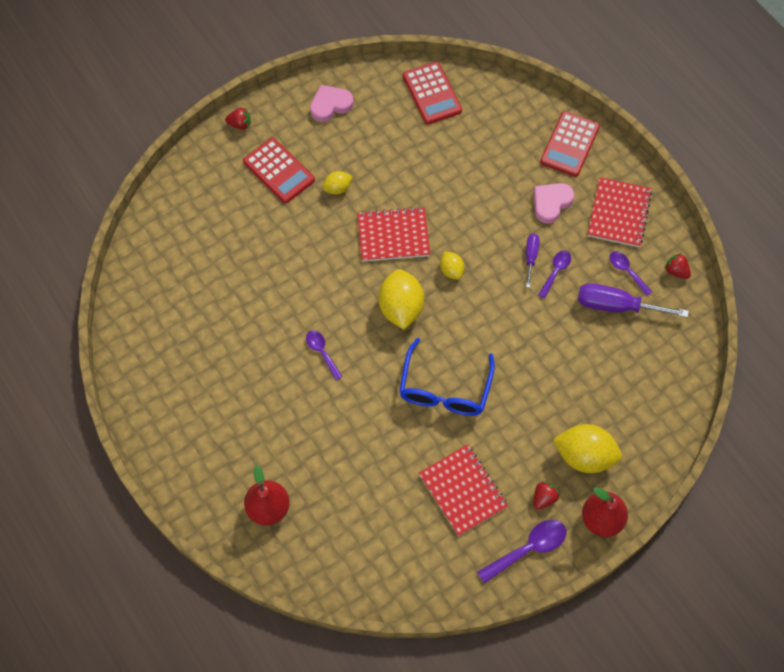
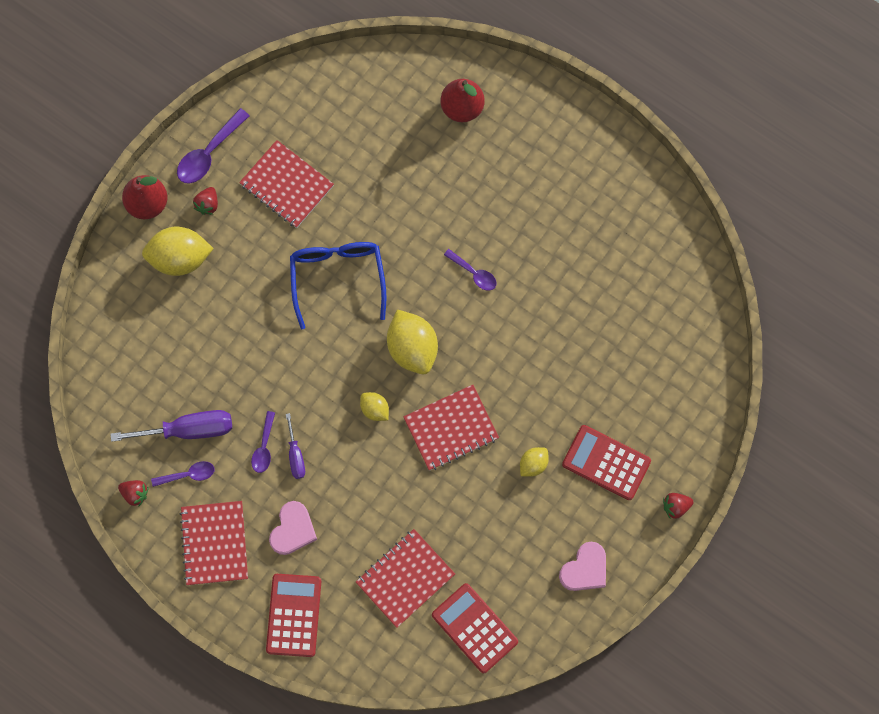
camera: 160 degrees right, 10 degrees up
(472, 142) = (405, 578): none -> red notebook
(626, 271) = (188, 474): purple spoon -> purple spoon turned 45 degrees counterclockwise

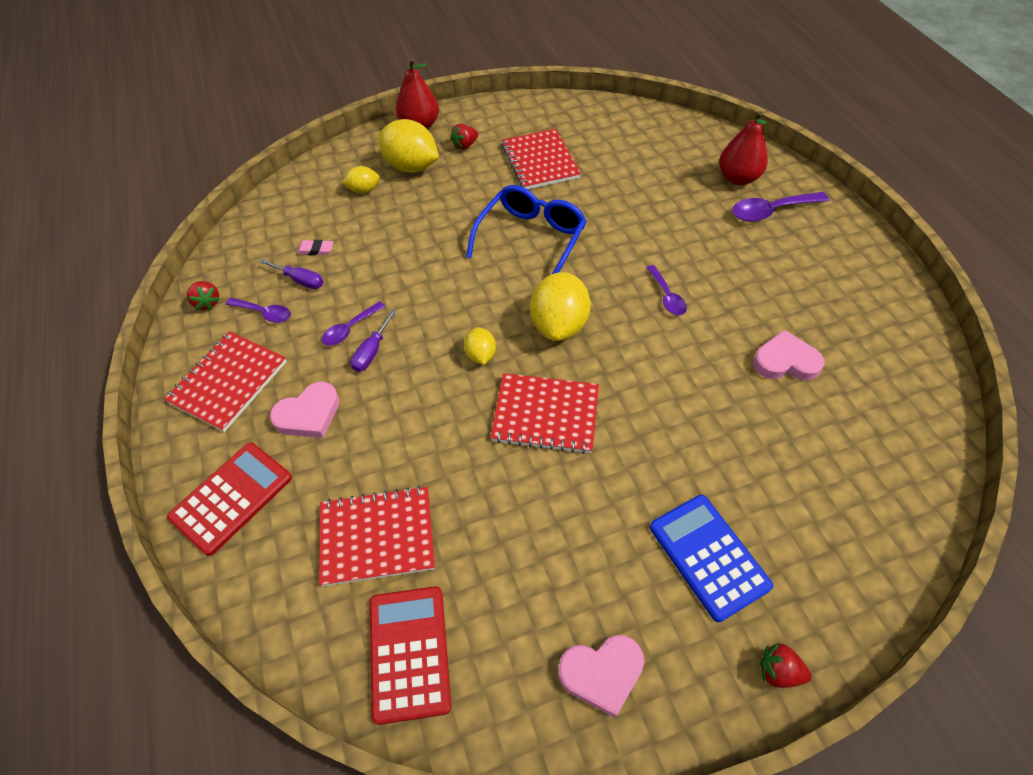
camera: 35 degrees right, 20 degrees down
(175, 394) = (315, 250): none -> pink eraser
(189, 430) = (300, 280): purple screwdriver -> purple screwdriver, size x0.55
(209, 153) = (494, 118): purple spoon -> purple spoon (771, 211)
(533, 464) = (614, 504): yellow lemon -> yellow lemon (363, 190)
(584, 283) = (785, 361): none -> pink heart
(606, 462) = (708, 556): red calculator -> blue calculator

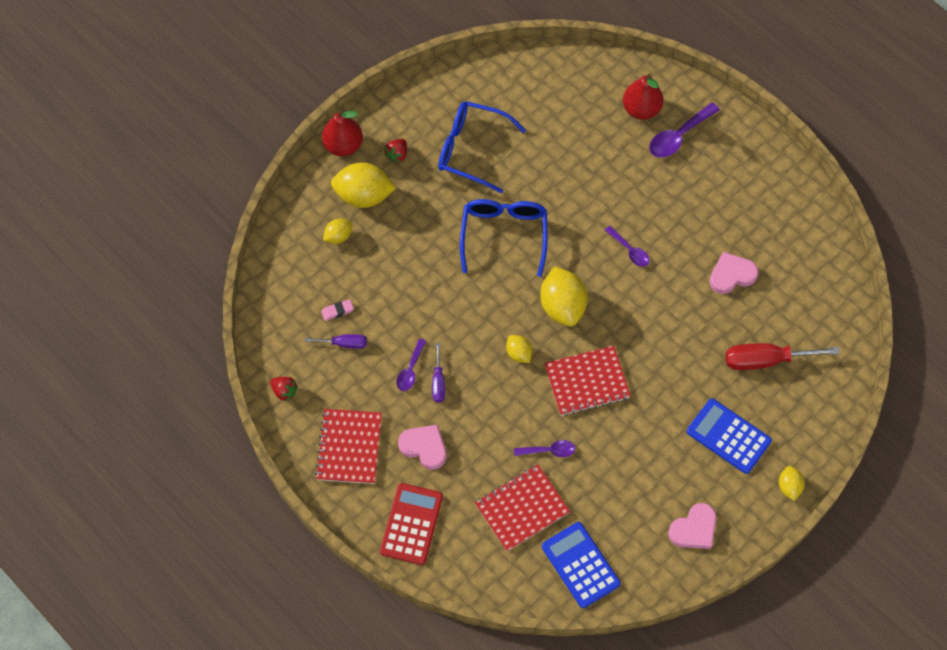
camera: 25 degrees left, 10 degrees up
(264, 313) = (336, 382): purple spoon -> purple spoon (549, 450)
(309, 414) = (424, 447): pink heart -> pink heart turned 90 degrees counterclockwise
(409, 653) = (580, 565): red calculator -> blue calculator
(540, 161) = (471, 149): red notebook -> blue glasses
(778, 671) = (789, 486): red strawberry -> yellow lemon
(799, 476) = (765, 360): none -> red screwdriver

